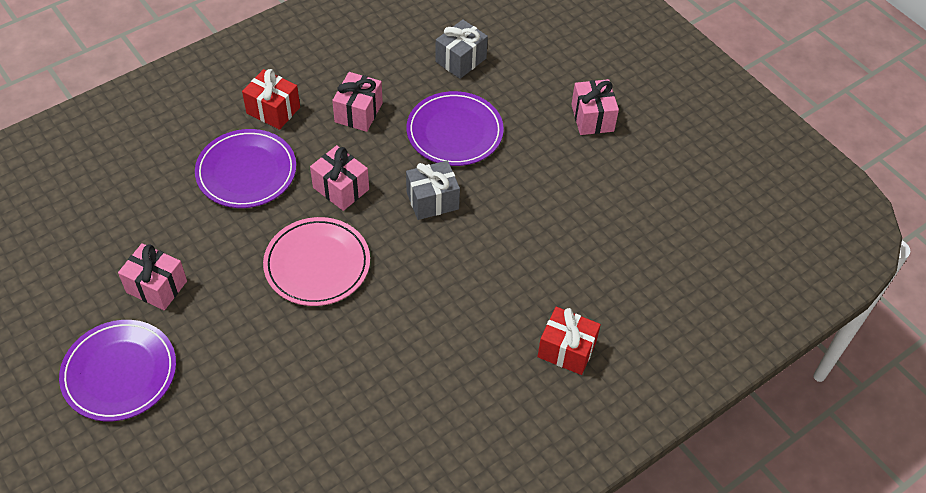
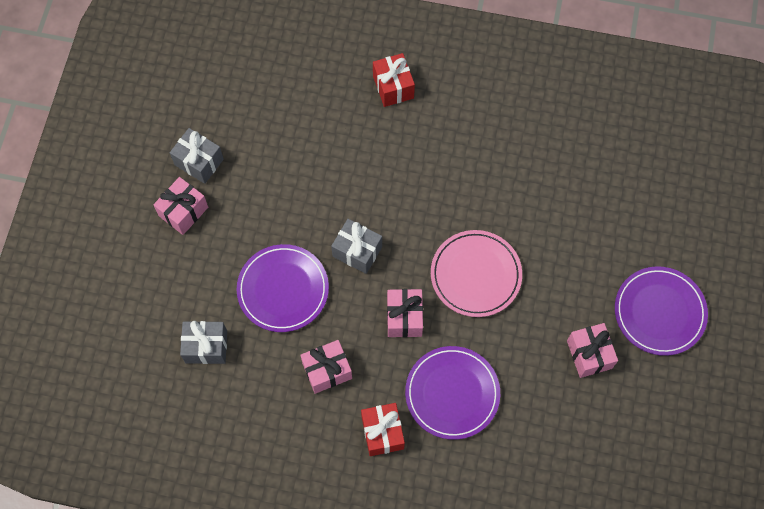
camera: 130 degrees left, 15 degrees up
(630, 156) = (199, 162): none -> grey gift

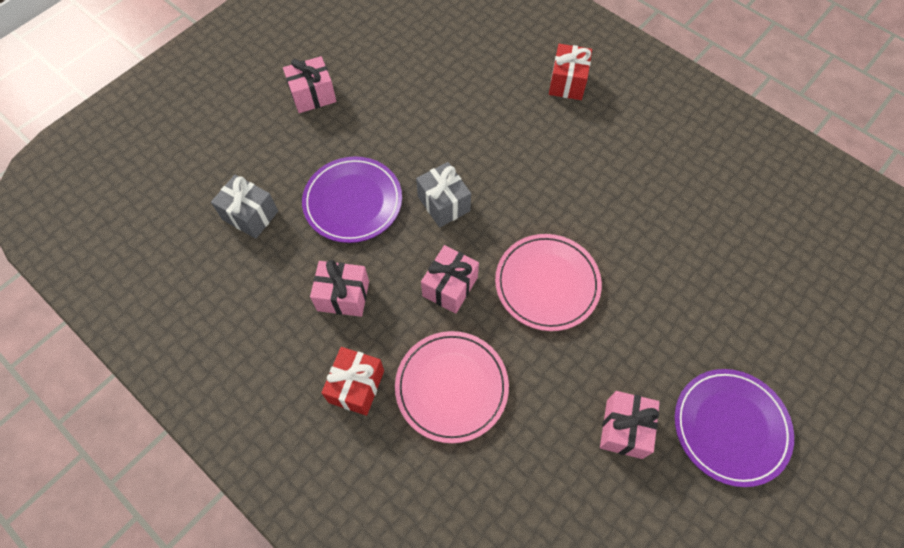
camera: 30 degrees right, 5 degrees down
(199, 162) = (354, 63): grey gift -> none
(452, 393) = (451, 387): purple plate -> pink plate

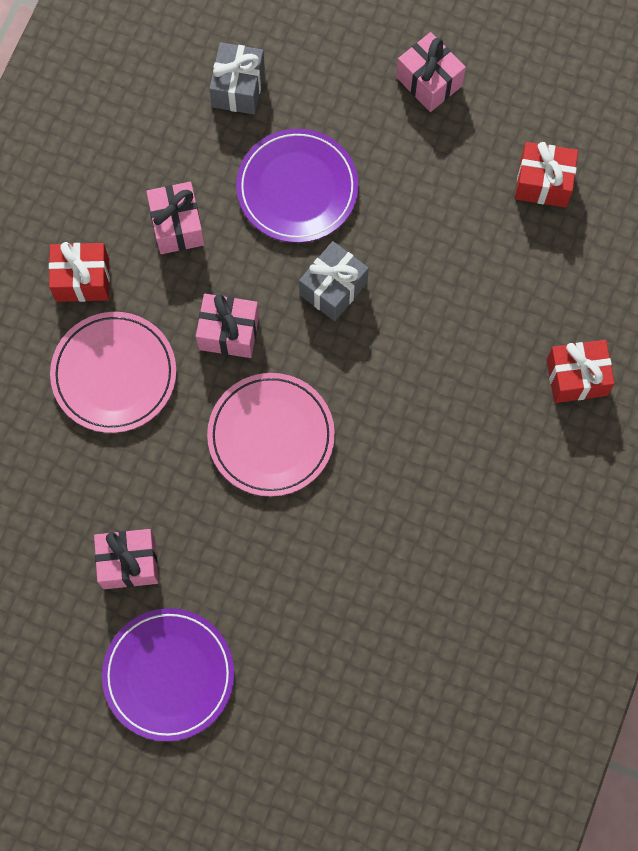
camera: 70 degrees right, 10 degrees up
(421, 57) = (543, 183): none -> red gift

